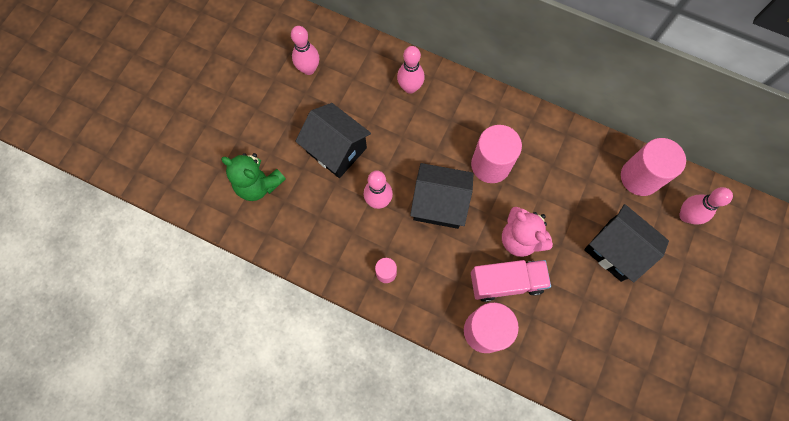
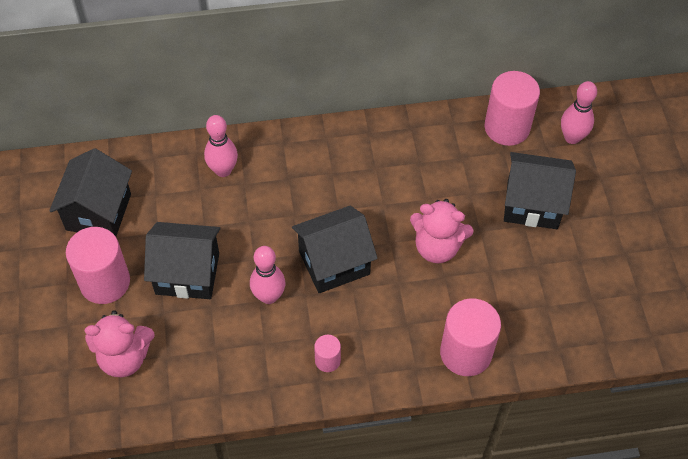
camera: 35 degrees left, 15 degrees down
(258, 184) = (124, 357): green teddy bear -> pink teddy bear
(308, 69) = (98, 212): pink bowling pin -> black house
(490, 165) = (358, 197): pink cylinder -> pink cylinder (105, 282)
(506, 282) = (453, 295): pink truck -> none

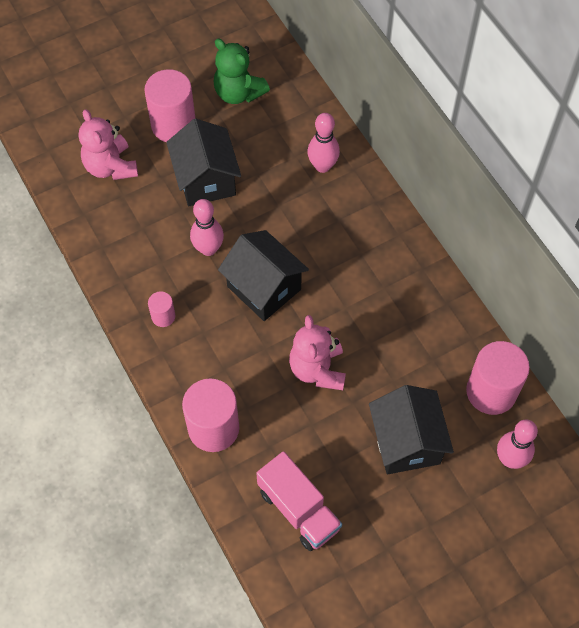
camera: 70 degrees right, 5 degrees up
(98, 212) = (238, 93): black house -> green teddy bear
(569, 308) = (298, 509): none -> pink truck

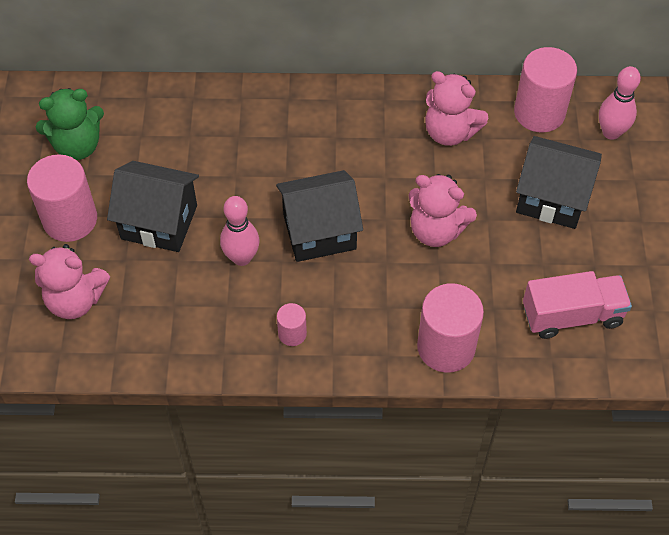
camera: 60 degrees left, 5 degrees down
(322, 166) = (218, 119): pink bowling pin -> none
(422, 332) = (450, 132): none -> pink teddy bear

